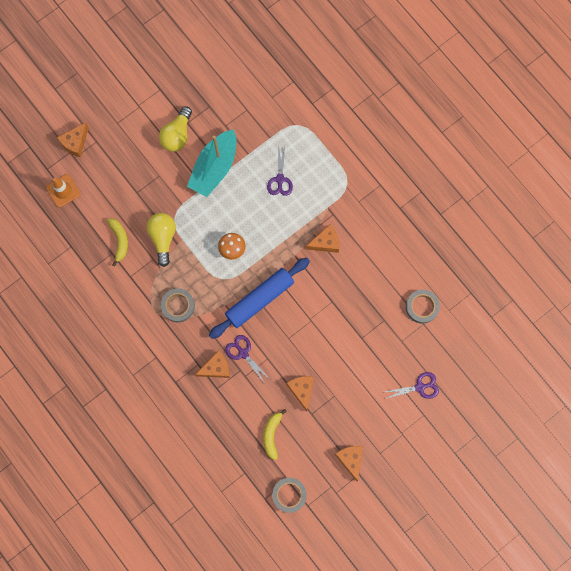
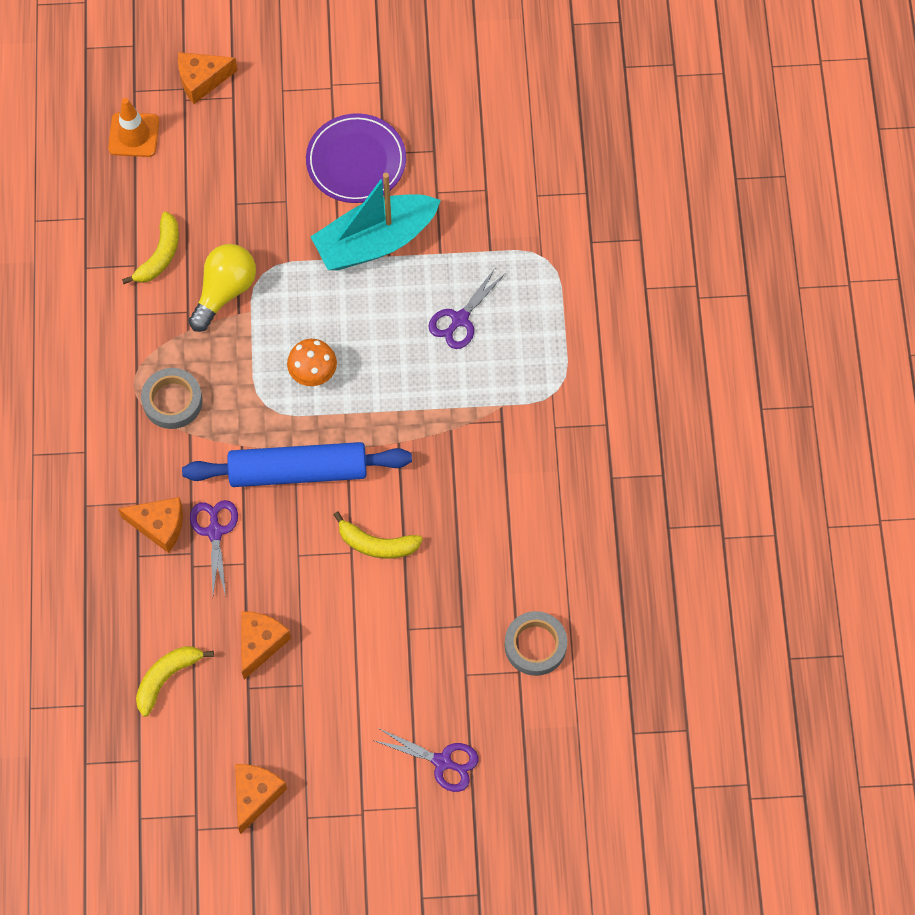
camera: 35 degrees right, 10 degrees down
(177, 135) = (356, 161): yellow light bulb -> purple plate
(289, 495) = (125, 783): grey tape -> none
(319, 309) = (376, 544): none -> yellow banana
(325, 242) = (459, 454): orange cheese -> none

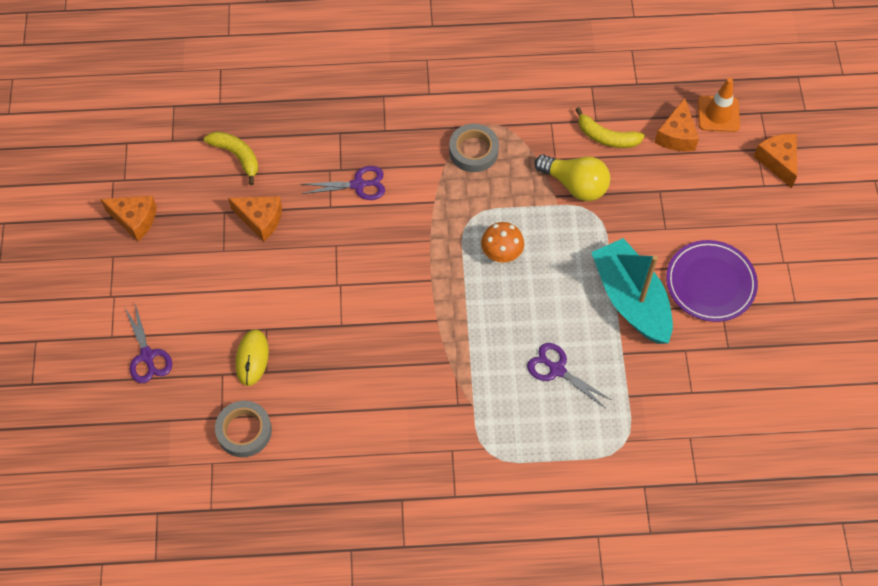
camera: 90 degrees right, 5 degrees down
(159, 526) = (364, 146): orange cheese -> orange cheese (676, 135)
(298, 471) = (410, 243): blue rolling pin -> none
(376, 544) = (343, 304): yellow banana -> none
(442, 762) = (147, 356): purple scissors -> purple scissors turned 45 degrees counterclockwise
(445, 642) = (252, 358): none -> yellow mouse

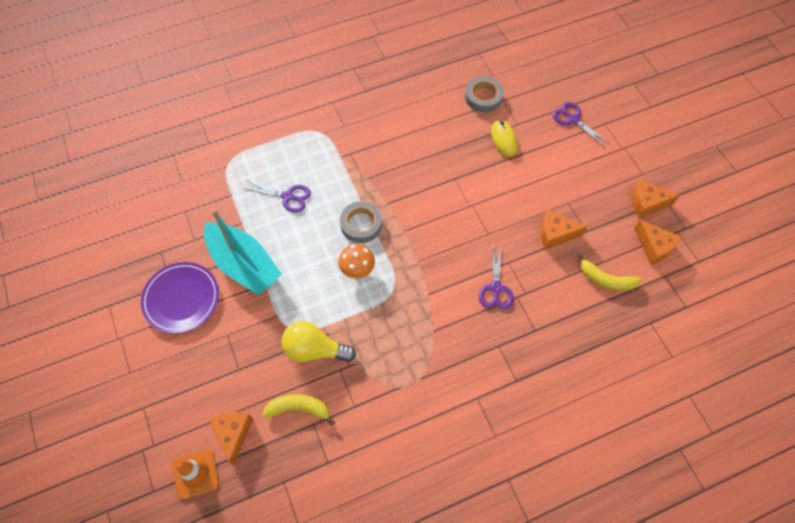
camera: 160 degrees right, 0 degrees up
(358, 185) = (495, 288): purple scissors -> purple scissors turned 60 degrees counterclockwise
(473, 151) = (413, 352): grey tape -> grey tape (361, 224)
(778, 161) = (132, 438): orange cheese -> orange cheese (654, 247)

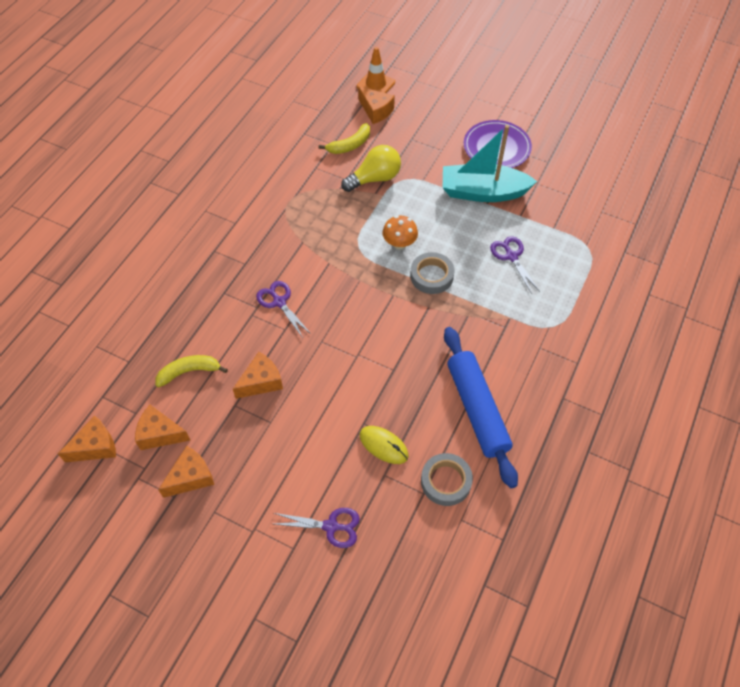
camera: 140 degrees right, 5 degrees down
(288, 197) = (511, 256): purple scissors -> purple scissors turned 90 degrees clockwise
(424, 119) = (477, 409): none -> blue rolling pin
(708, 270) = (95, 447): none -> orange cheese

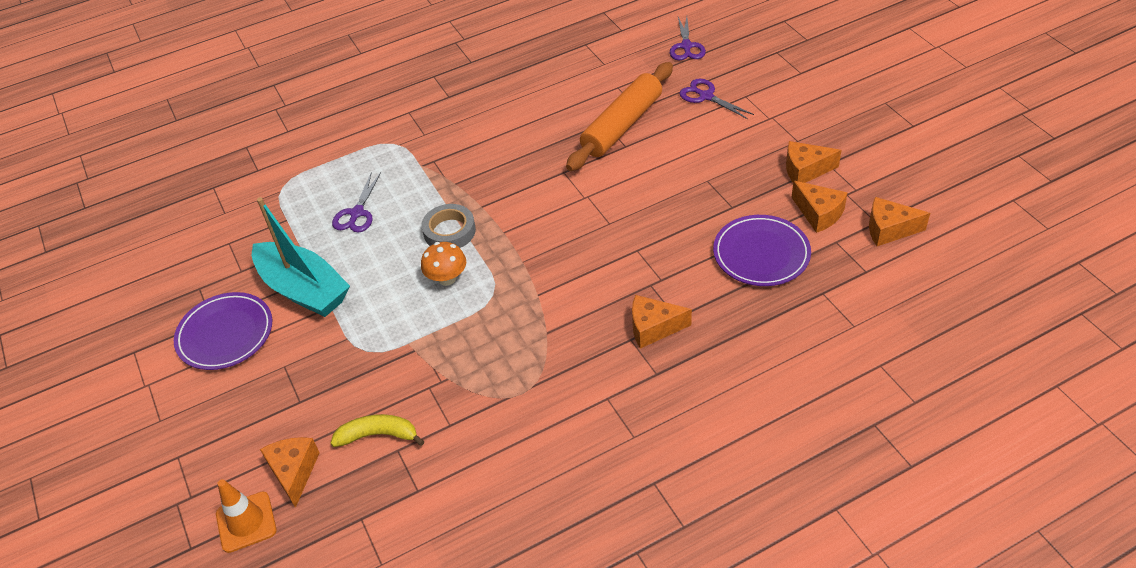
camera: 140 degrees left, 10 degrees down
(189, 372) = (761, 254): yellow banana -> purple plate
(261, 382) = (693, 214): orange cheese -> orange cheese (653, 328)
(279, 302) = (622, 278): purple scissors -> purple scissors (686, 46)
(374, 178) = (396, 369): yellow light bulb -> none
(383, 445) = (622, 125): yellow mouse -> orange rolling pin
(446, 481) = (594, 86): grey tape -> none
(477, 409) = (523, 117): blue rolling pin -> none

